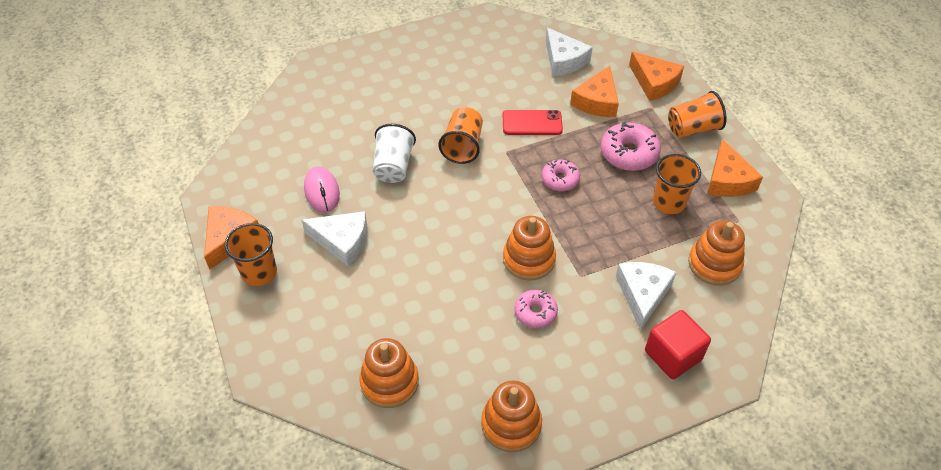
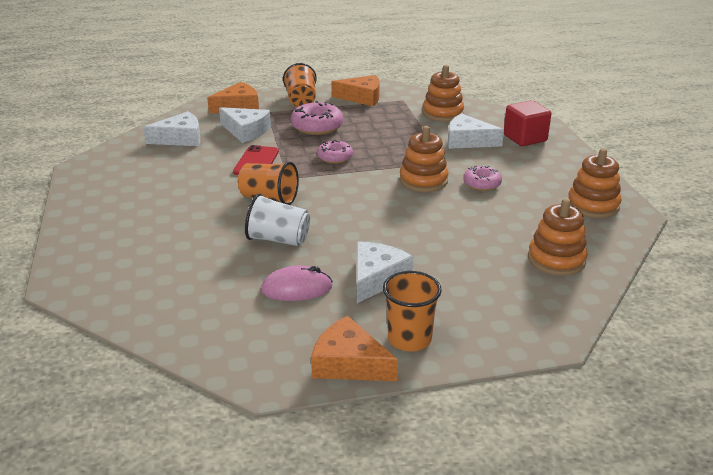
camera: 80 degrees left, 20 degrees down
(597, 101) = (246, 131): orange cheese -> white cheese
(669, 202) = (377, 119): orange cup -> none

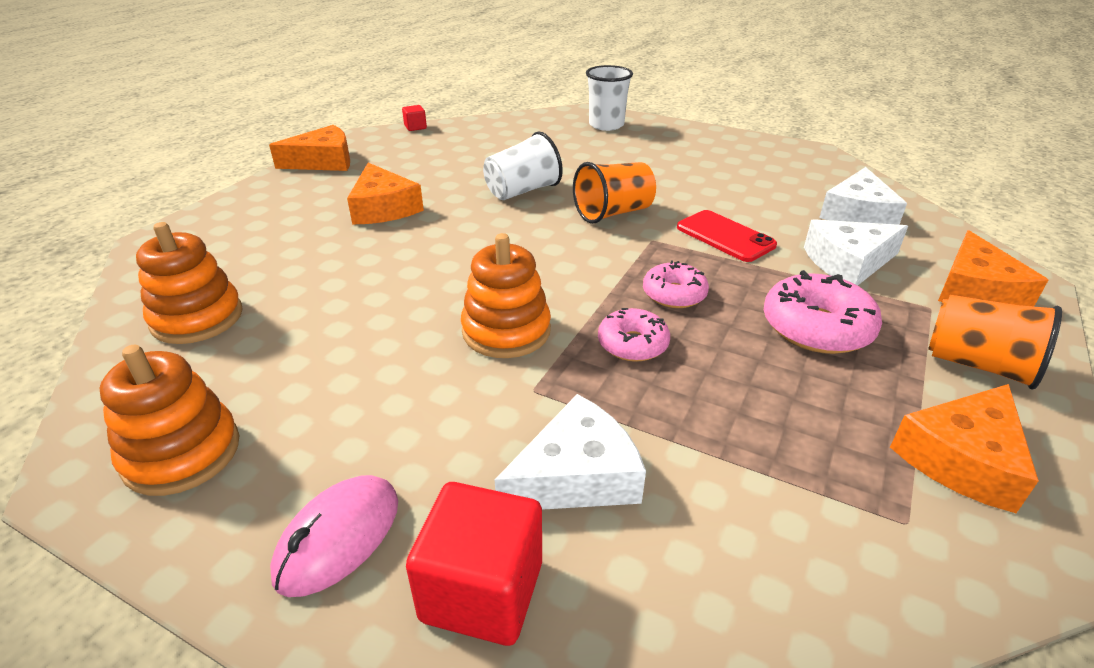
camera: 130 degrees right, 5 degrees up
(94, 261) = (606, 125): none -> white cup
(207, 365) = (415, 127): none -> red cube
(297, 288) = (436, 174): pink mouse -> pink mouse (338, 538)
(376, 278) = (383, 208): white cheese -> orange cheese
(409, 339) = (294, 188): orange cup -> none
(443, 113) = (761, 540): orange stacking toy -> none
(482, 184) = (418, 379): pink donut -> pink donut (632, 344)

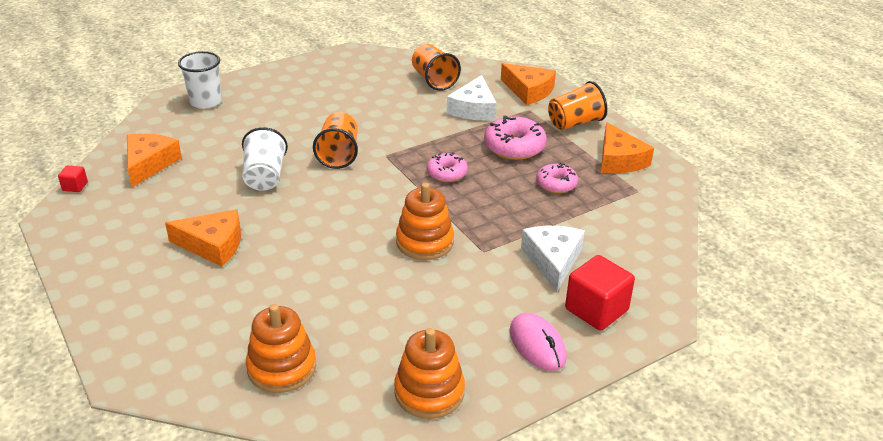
camera: 60 degrees left, 0 degrees up
(323, 161) = (80, 254): orange cheese -> orange cheese (149, 164)
(632, 344) = (476, 205): pink donut -> pink donut (556, 184)
(725, 236) = (409, 130): red phone -> none
(857, 214) = (434, 80): white cheese -> orange cup

